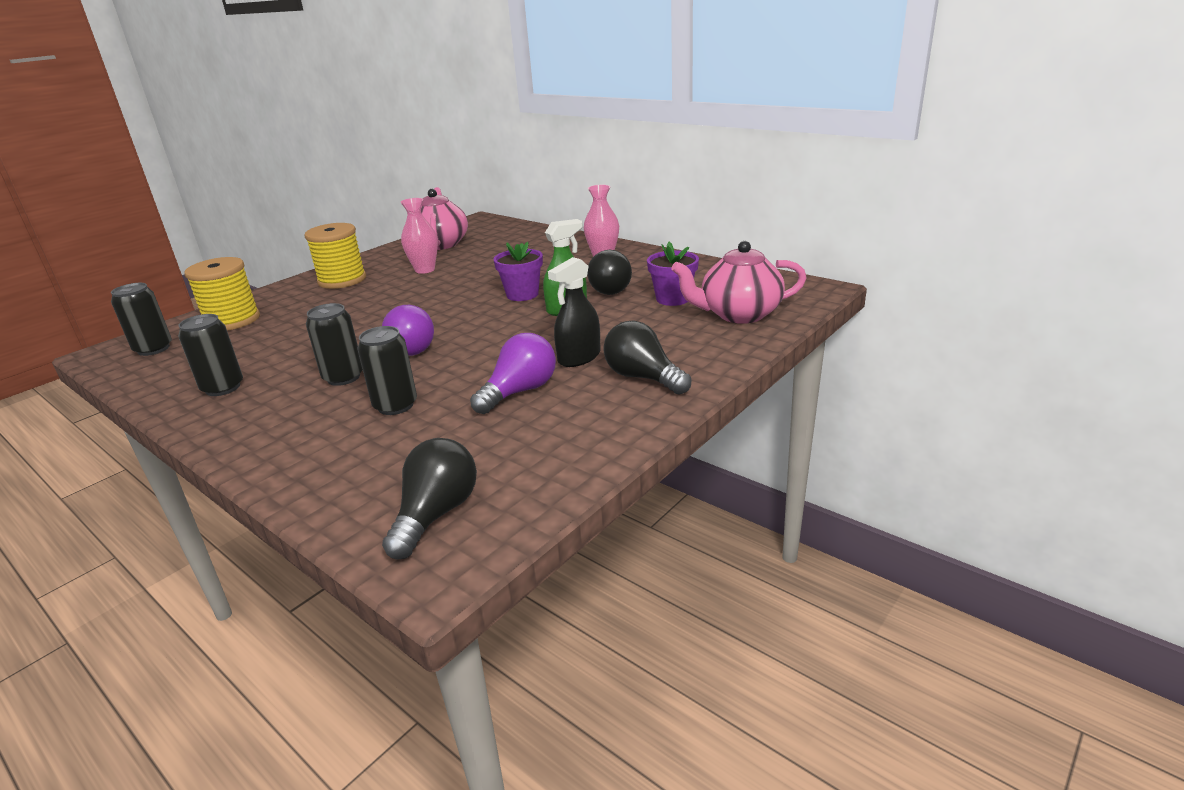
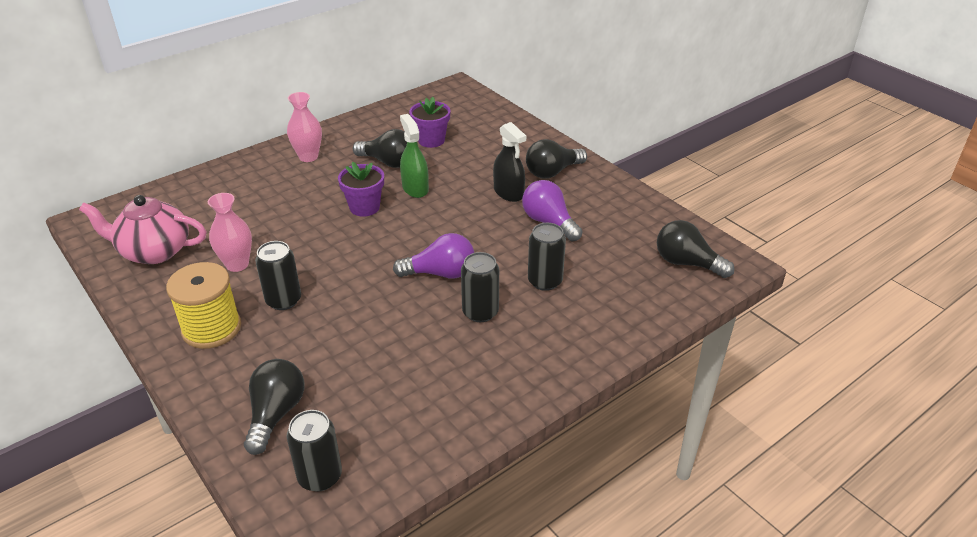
camera: 80 degrees left, 10 degrees up
(223, 388) = (462, 392): black can -> black can (283, 300)
(232, 320) = (276, 414): yellow spool -> black light bulb
(738, 314) = (478, 121): pink teapot -> none

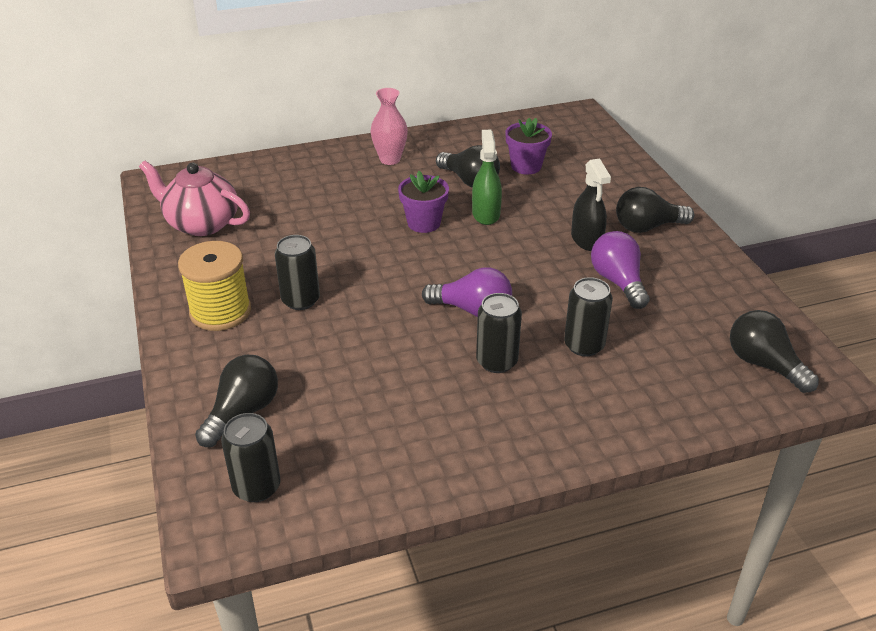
camera: 20 degrees right, 0 degrees up
(237, 264) = (272, 254): pink vase -> none

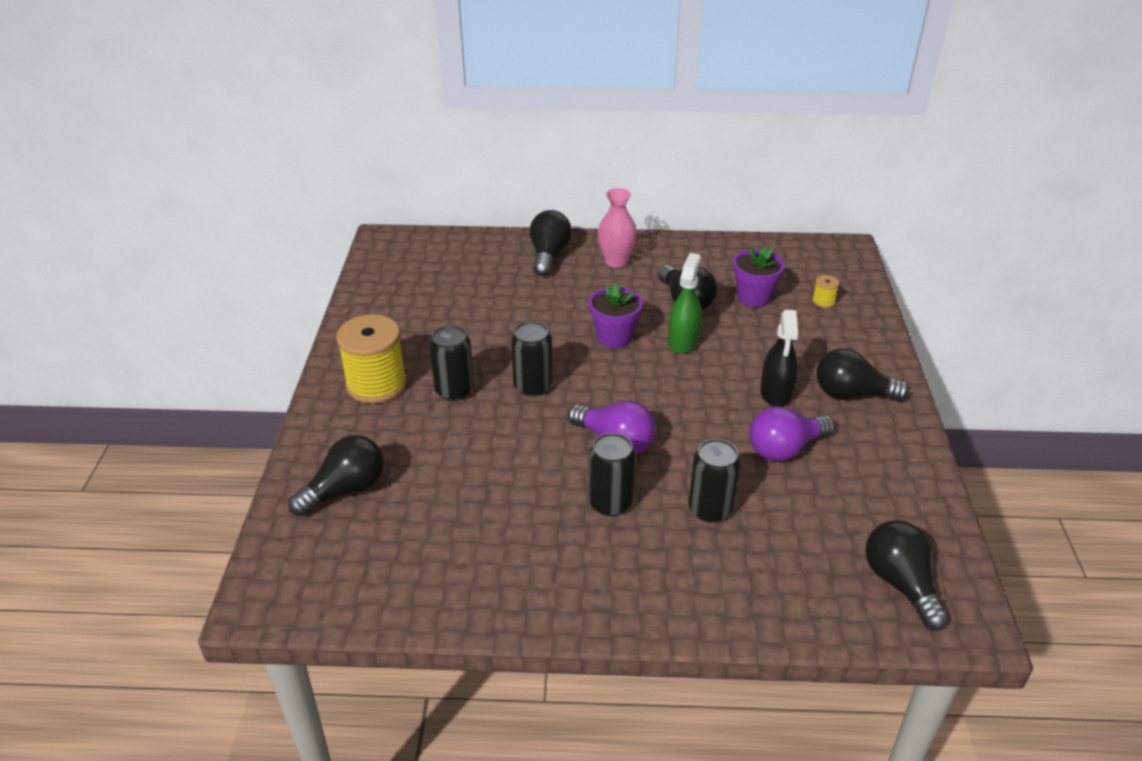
camera: 20 degrees right, 0 degrees up
(201, 223) = (403, 291): pink teapot -> none
(257, 487) = (321, 566): black can -> black can (532, 386)
(325, 165) = (549, 255): none -> black light bulb
(585, 158) = (823, 301): none -> yellow spool
(618, 282) = (785, 448): purple light bulb -> purple light bulb turned 120 degrees counterclockwise

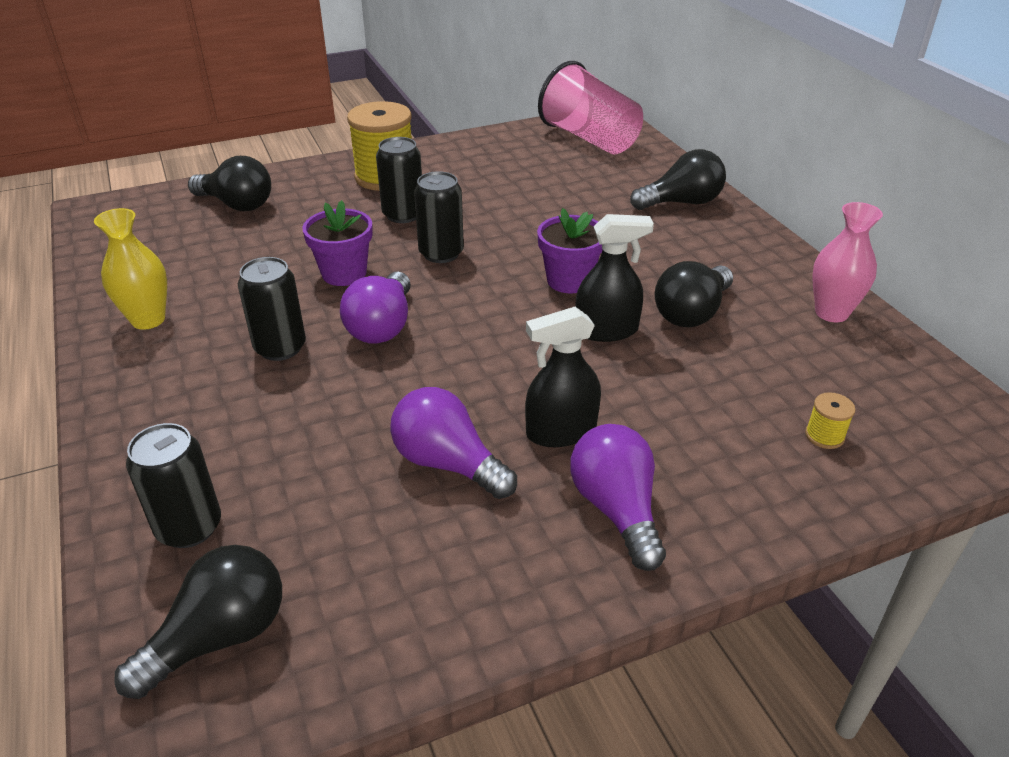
camera: 65 degrees right, 0 degrees up
(413, 259) = (589, 139): none -> pink cup
(516, 580) = (148, 320): none -> yellow vase
(616, 261) = (719, 245): pink vase -> pink vase (831, 313)
(683, 341) = (606, 330): green spray bottle -> black spray bottle
(710, 509) = (300, 422): black can -> black can (189, 527)
(754, 297) = (762, 366): purple flower pot -> purple flower pot (344, 273)
(852, 394) = (617, 510): black light bulb -> purple light bulb

